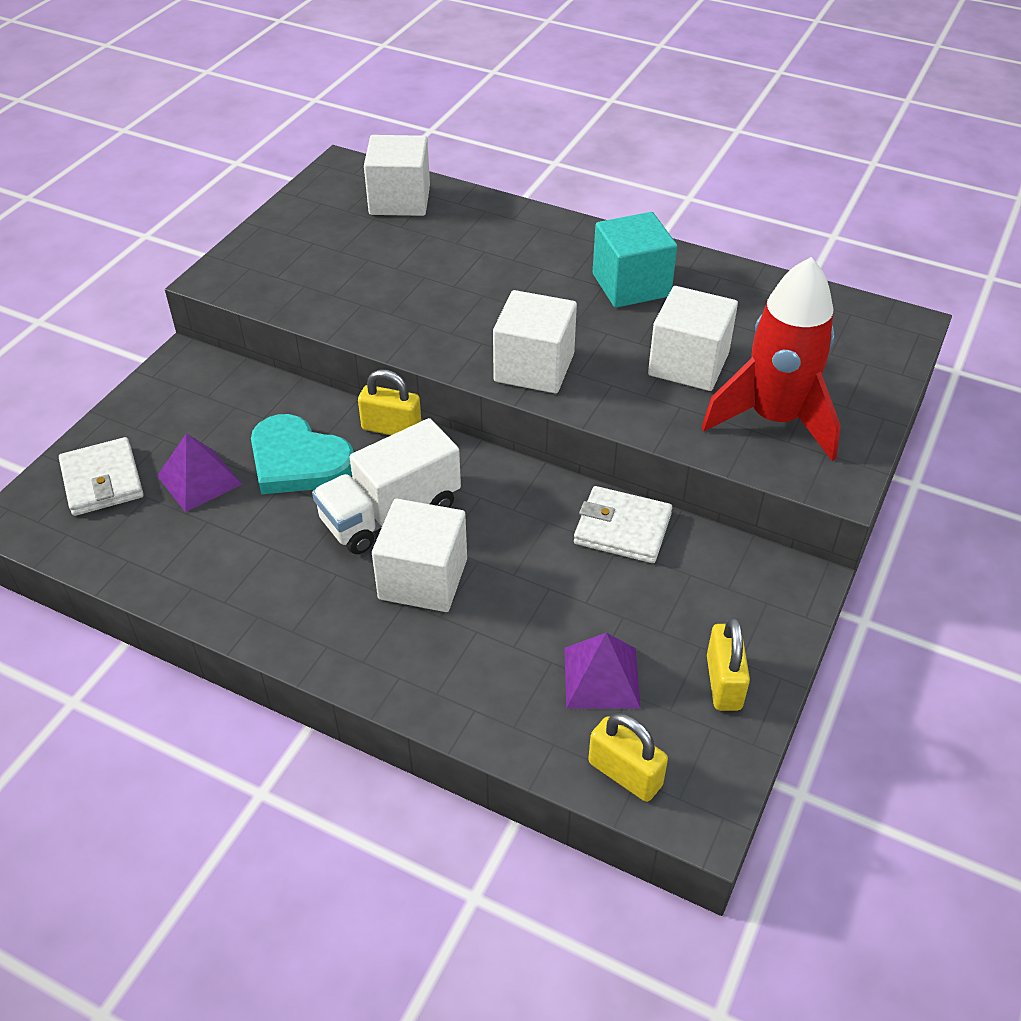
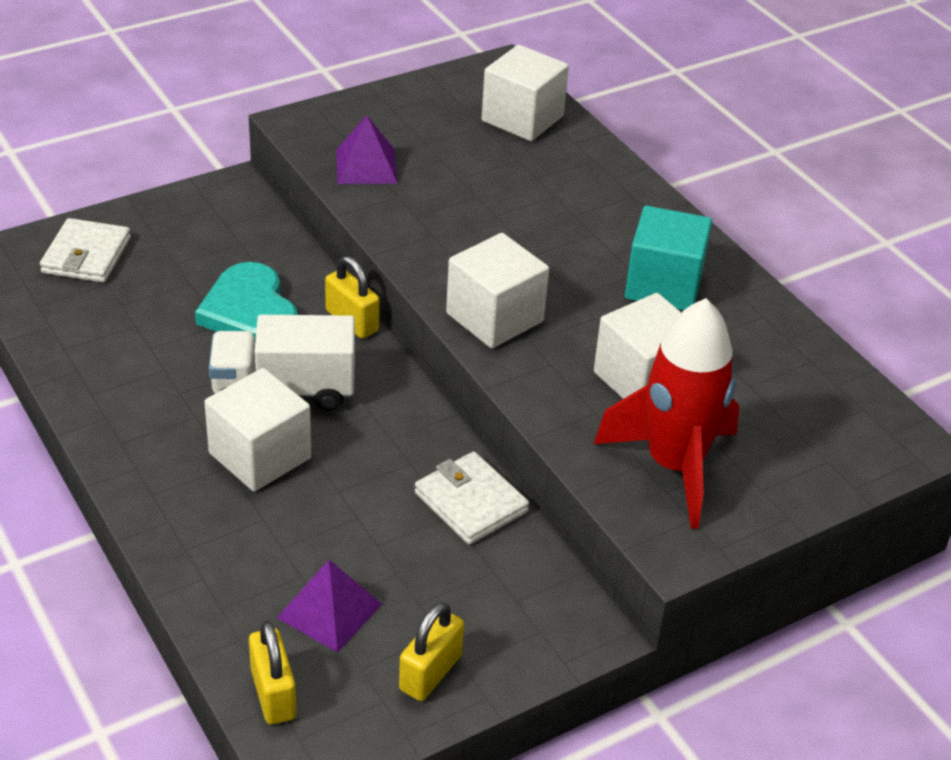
camera: 30 degrees right, 5 degrees down
(199, 480) = (159, 289): purple pyramid -> purple pyramid (366, 166)

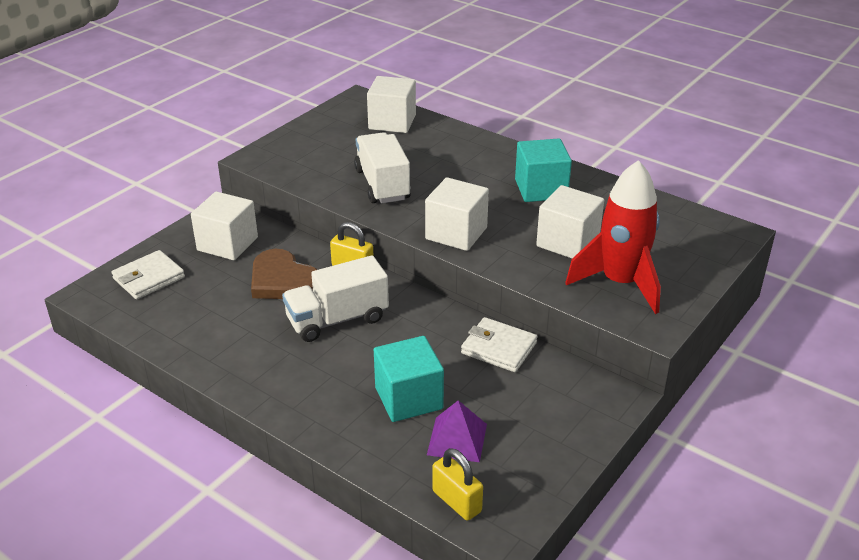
camera: 20 degrees left, 5 degrees down
(86, 255) = (149, 278): white wallet -> white wallet turned 60 degrees clockwise
(250, 311) = (283, 280): turquoise heart -> brown heart
(260, 455) = (348, 362): white cube -> white cube (227, 244)
(304, 532) = (408, 398): none -> turquoise cube
(366, 166) = (315, 171): purple pyramid -> none
(430, 673) = (544, 454): yellow padlock -> none
(443, 213) = (382, 185): none -> white truck

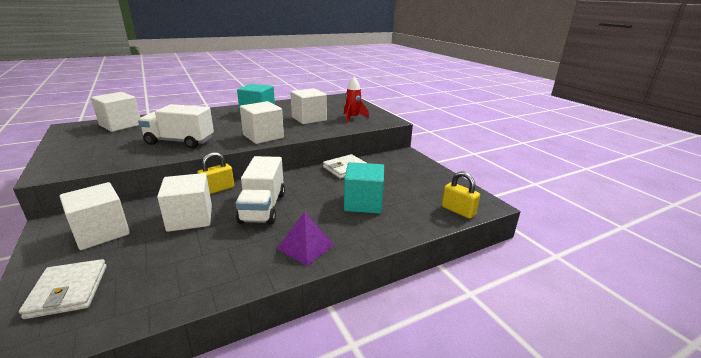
camera: 65 degrees left, 10 degrees down
(283, 280) = (190, 218): brown heart -> white cube
(456, 501) = (458, 211): yellow padlock -> yellow padlock turned 60 degrees clockwise
(457, 439) = (408, 198): purple pyramid -> purple pyramid (305, 246)
(620, 283) = (353, 118): red rocket -> red rocket, size x0.56

